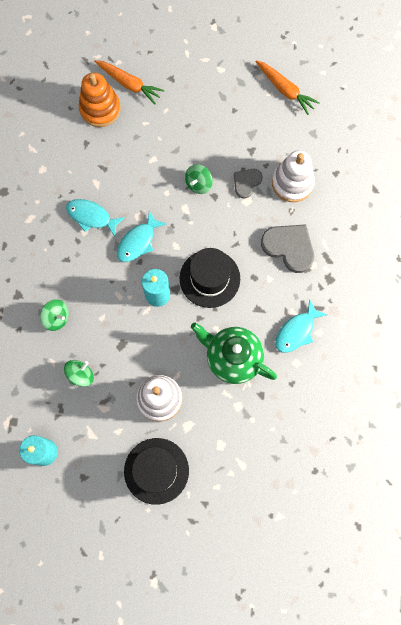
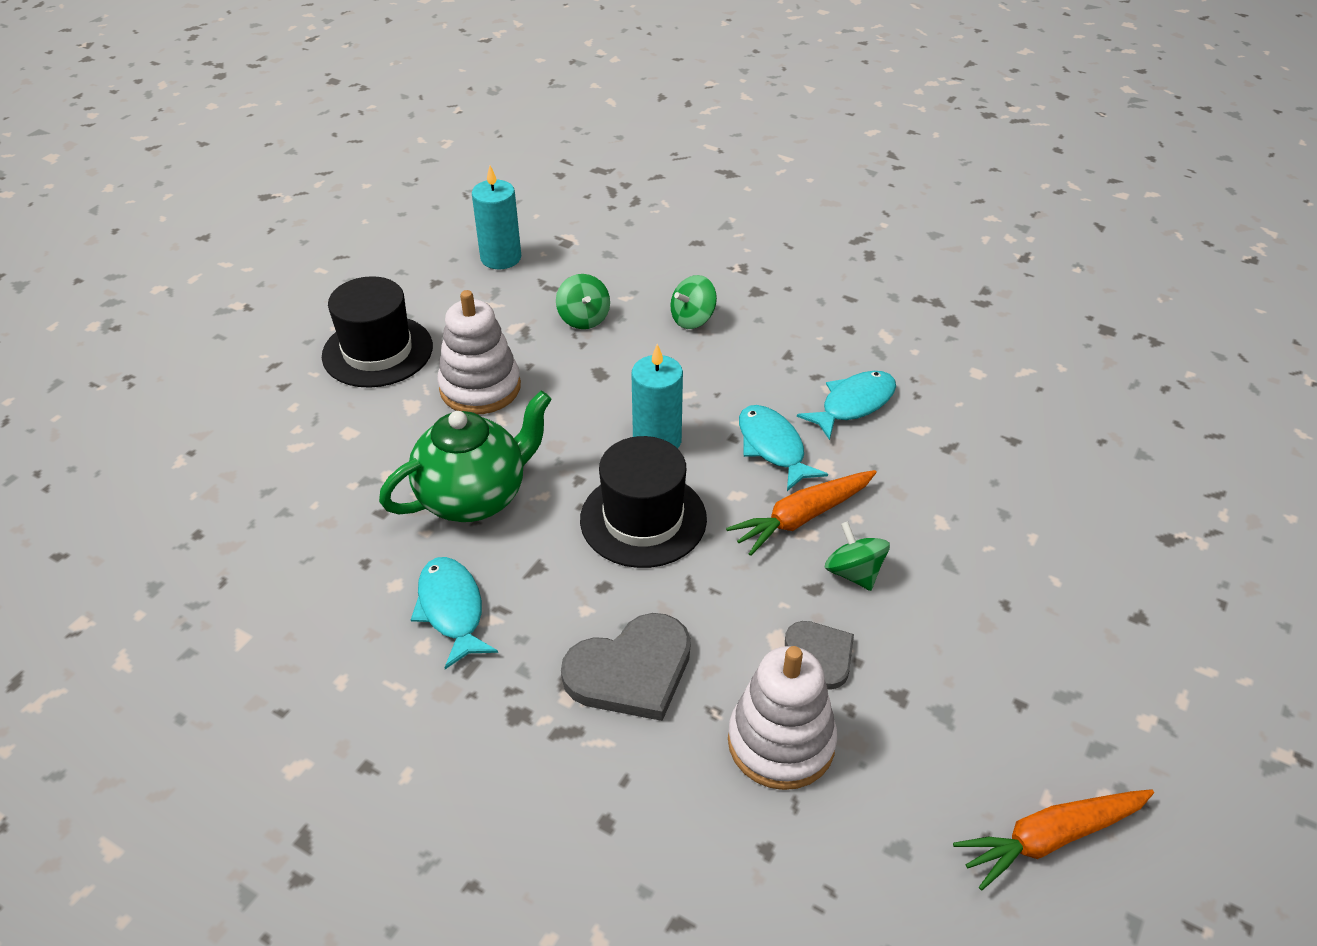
camera: 115 degrees right, 30 degrees down
(100, 109) = (1087, 481): orange stacking toy -> none
(129, 84) = (1138, 542): orange carrot -> orange carrot (802, 518)

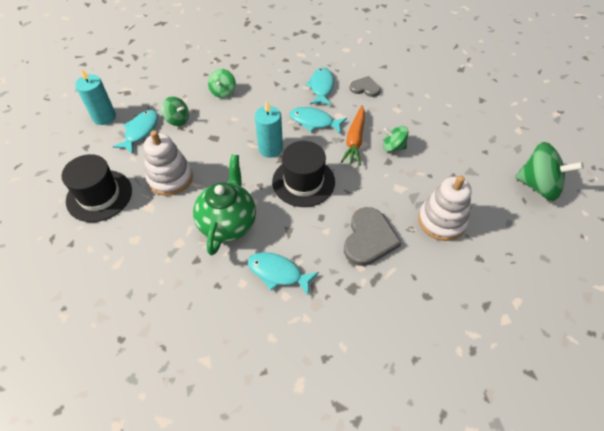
camera: 45 degrees left, 10 degrees up
(520, 303) = (140, 131): none -> turquoise fish
(821, 655) = (417, 182): grey heart -> grey heart (365, 88)
(1049, 838) = (538, 185): orange carrot -> green spinning top

